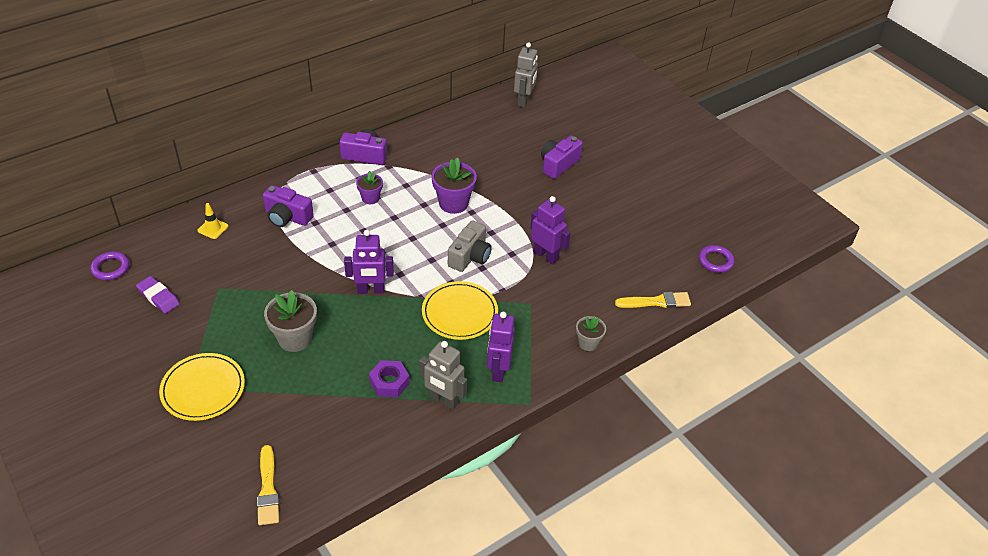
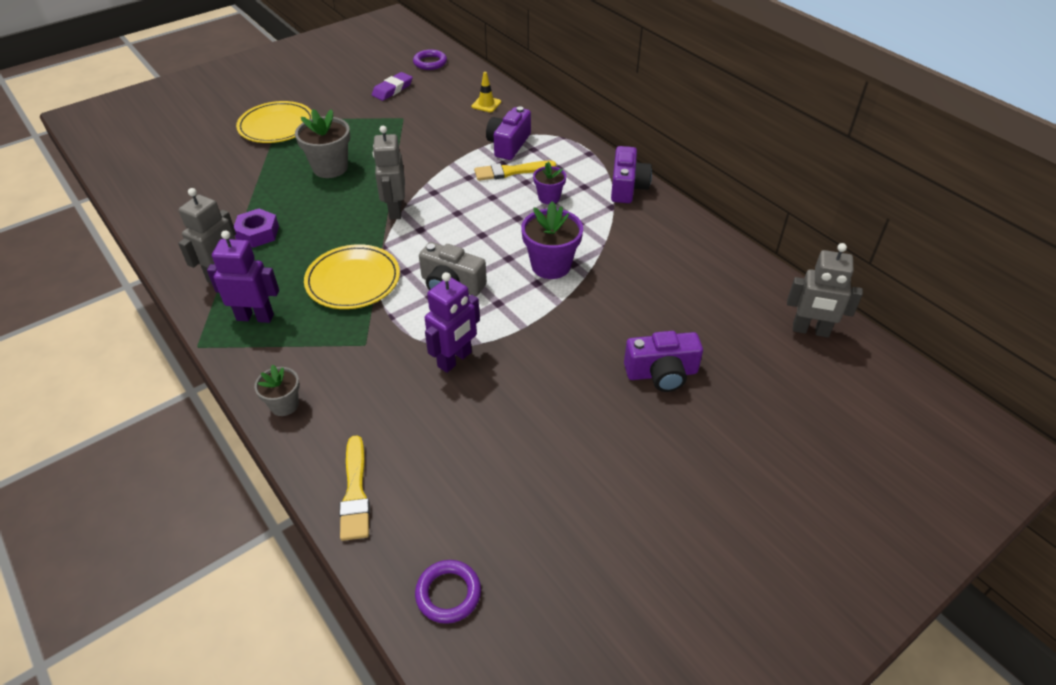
camera: 90 degrees right, 0 degrees up
(268, 489) = (152, 172): yellow brush -> yellow brush (511, 171)
(371, 290) = (395, 210): purple robot -> grey robot
(558, 164) = (661, 373): purple camera -> purple camera turned 135 degrees clockwise

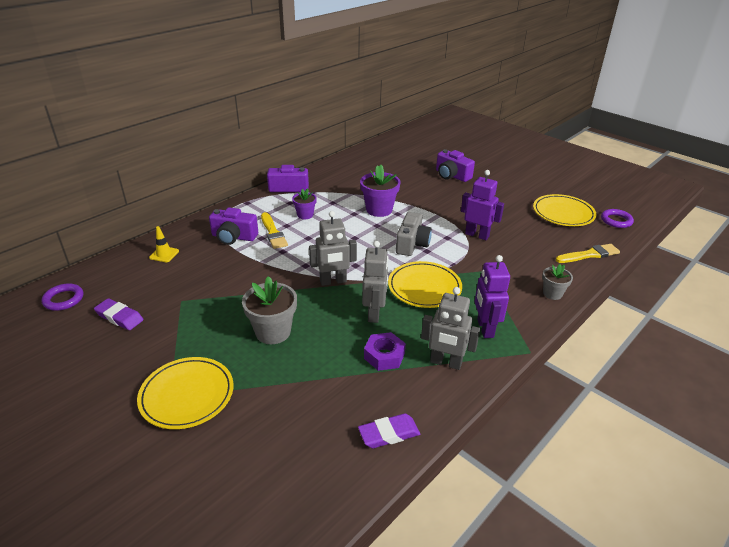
camera: 100 degrees left, 10 degrees down
(165, 224) = (389, 434): none -> purple eraser
(496, 507) = (563, 213): none -> yellow plate
(661, 373) = (452, 175): purple camera -> purple camera turned 150 degrees clockwise
(810, 330) = (403, 142): grey robot -> grey robot (374, 313)

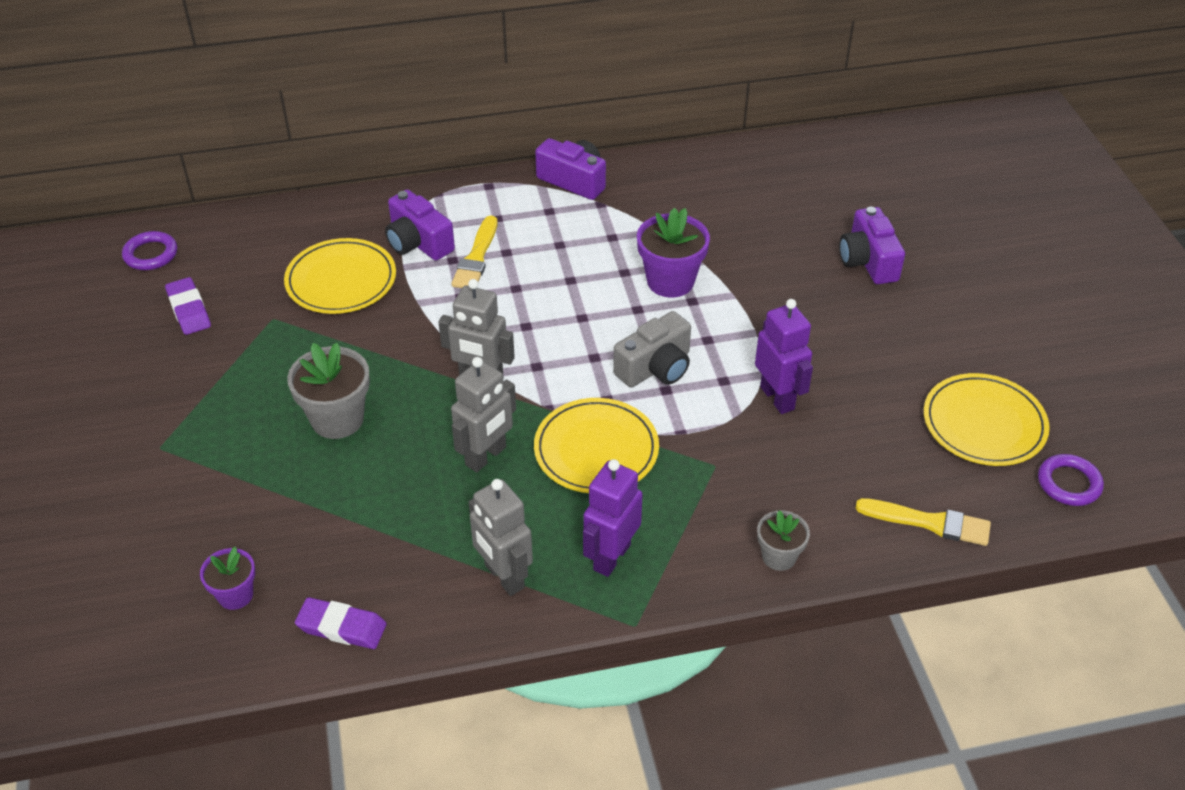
camera: 35 degrees right, 10 degrees up
(164, 254) = (309, 234): yellow traffic cone -> none
(187, 395) = (177, 455): yellow plate -> yellow plate (341, 280)
(305, 215) = (550, 244): purple flower pot -> purple flower pot (235, 595)
(384, 356) = (437, 524): purple nut -> none

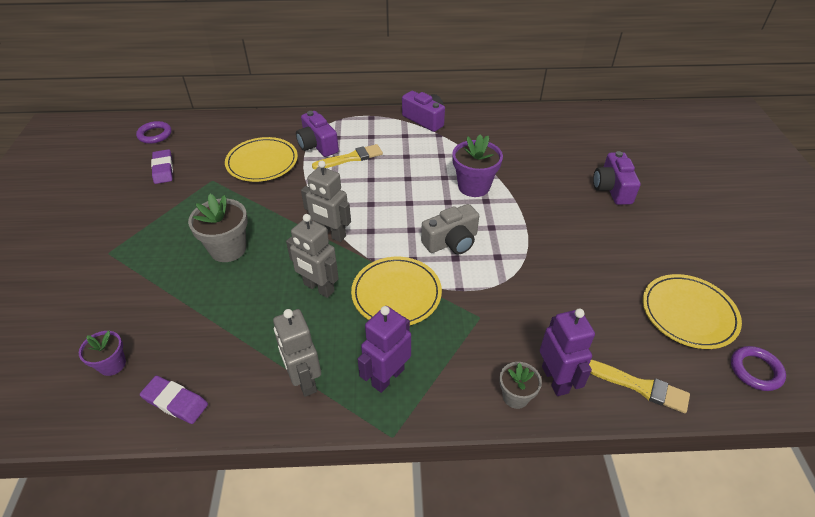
camera: 10 degrees right, 0 degrees up
(476, 257) = (351, 158): yellow brush -> yellow brush turned 135 degrees counterclockwise
(486, 456) = (318, 288): grey robot -> grey robot turned 75 degrees clockwise
(777, 398) = (534, 274): purple robot -> purple robot (555, 379)

